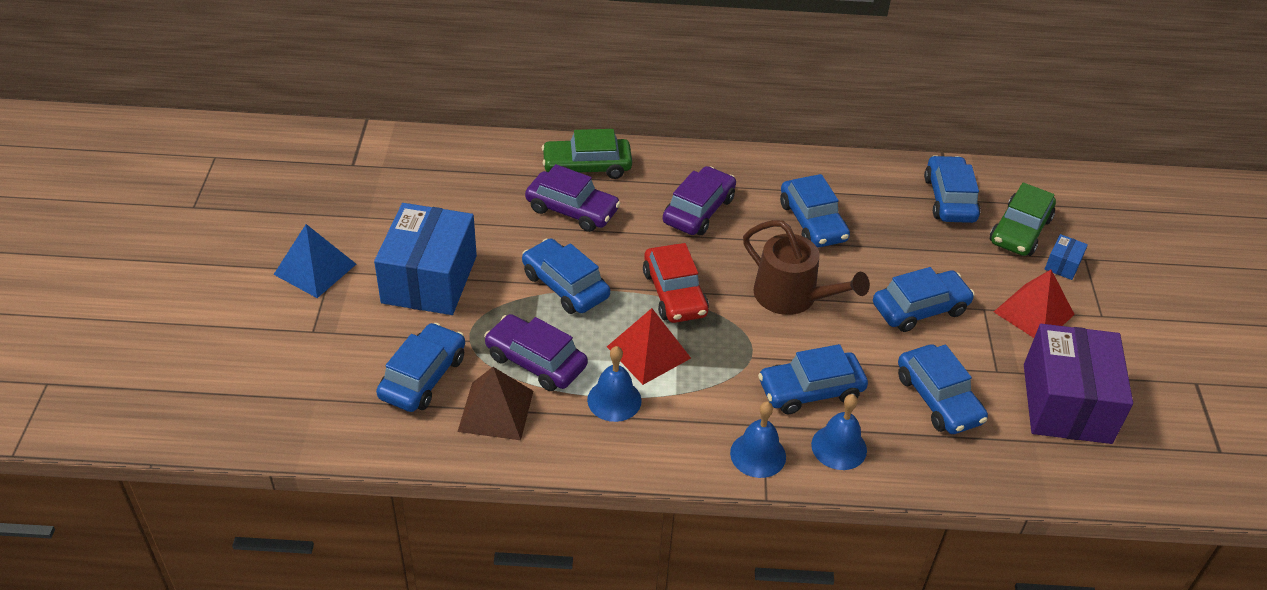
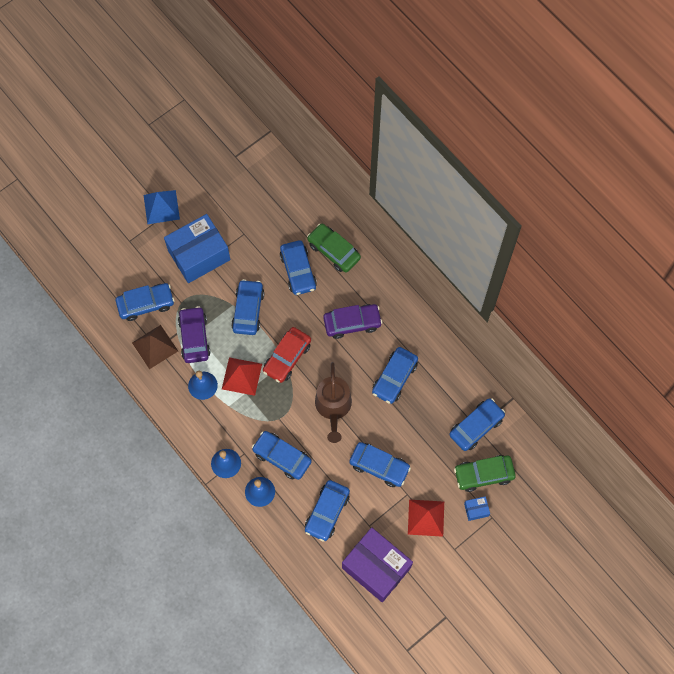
camera: 50 degrees right, 25 degrees up
(572, 210) = (298, 271): purple car -> blue car
(1066, 403) = (376, 568): purple box -> purple box turned 75 degrees clockwise

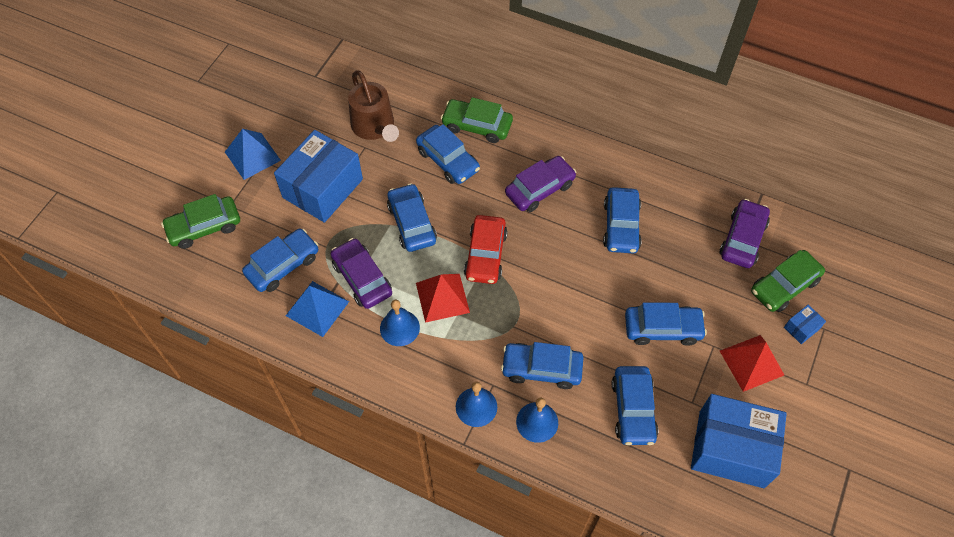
camera: 25 degrees left, 10 degrees down
(105, 251) = (204, 227): none -> green car
(155, 346) = (317, 308): brown pyramid -> blue pyramid
(333, 407) = (570, 286): brown watering can -> brown watering can (375, 127)
(376, 568) = (731, 449): purple box -> blue box
(476, 426) = (742, 239): blue car -> purple car

